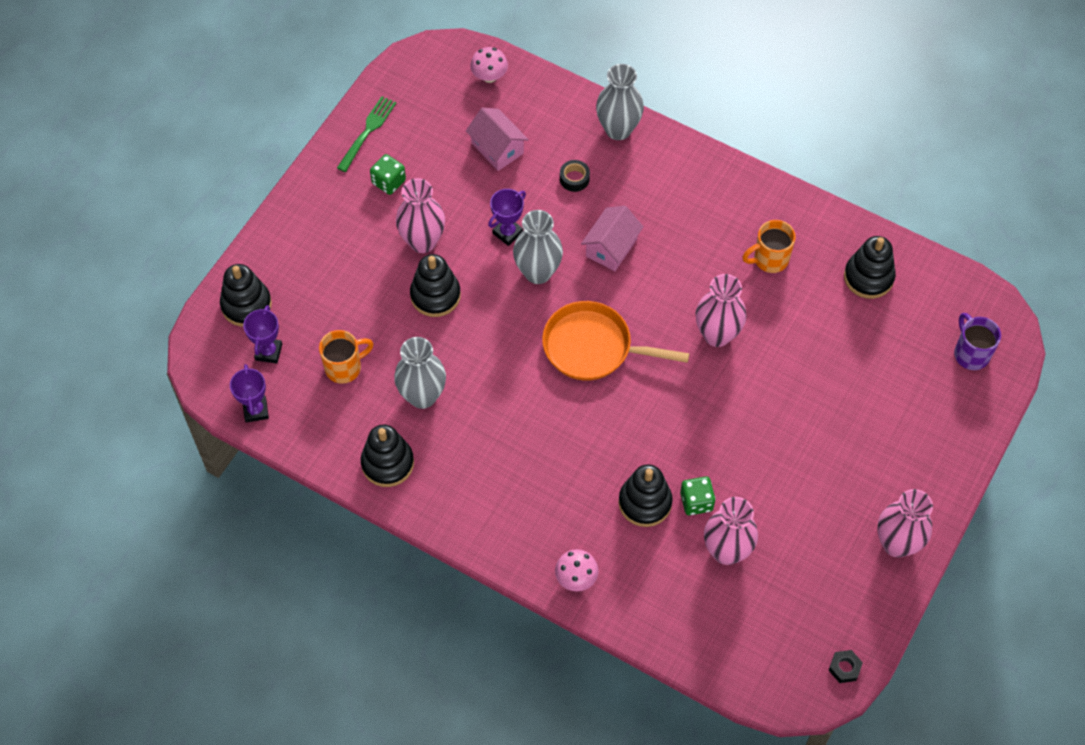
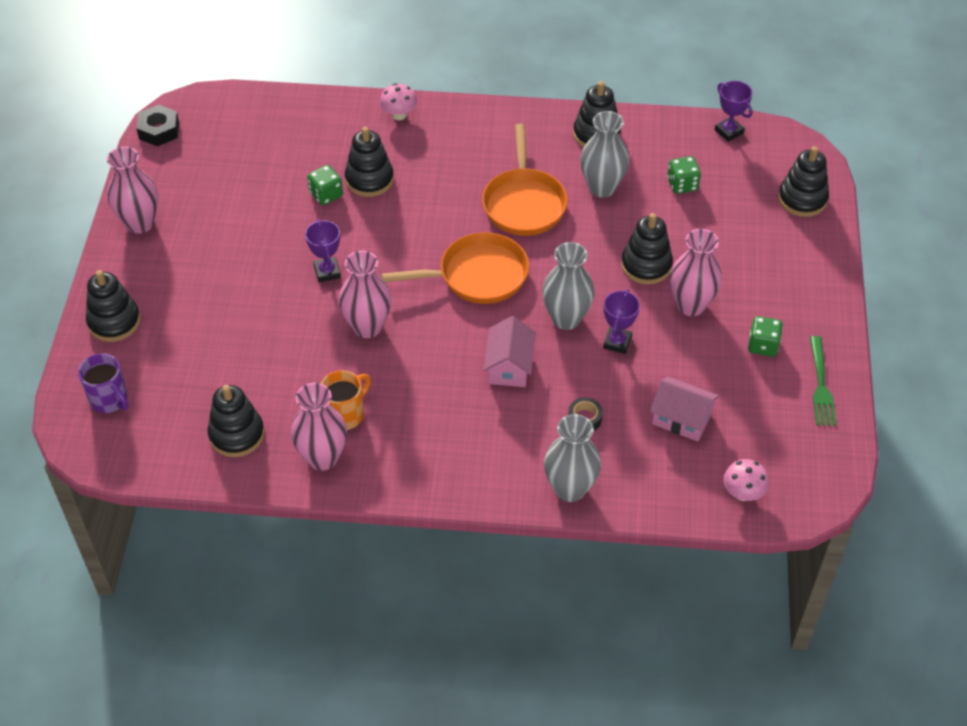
camera: 155 degrees right, 10 degrees down
(268, 352) = (754, 173): purple trophy -> purple trophy (327, 272)
(344, 367) = (682, 184): orange mug -> green dice
(507, 409) = (524, 203): none -> orange pan
(726, 551) = (285, 171): pink vase -> pink vase (322, 457)
(844, 668) = (159, 130): black nut -> black nut, size x1.57
(949, 434) = (114, 321): none -> black stacking toy

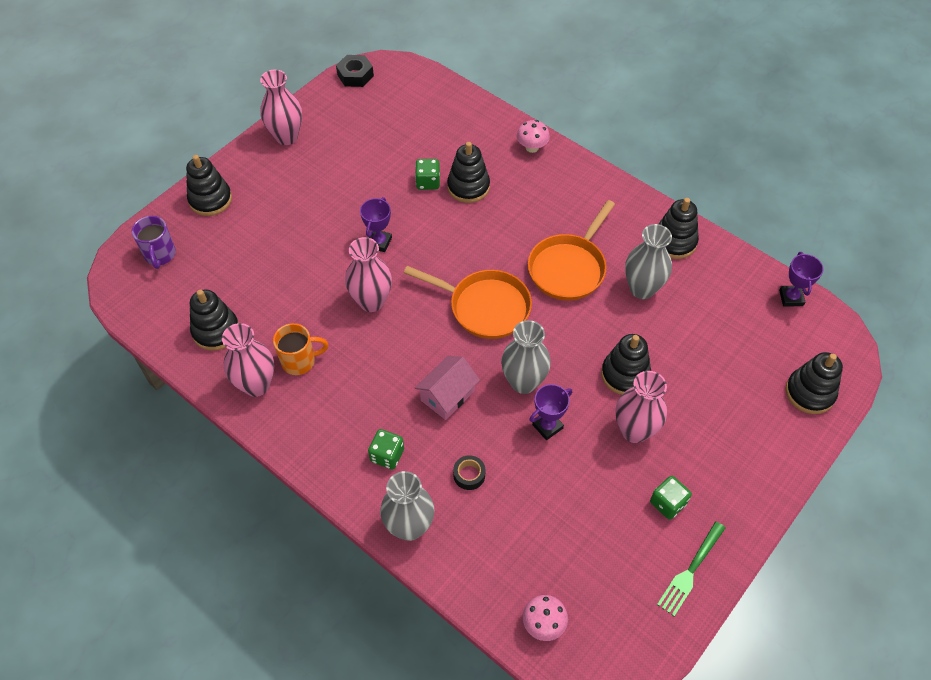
camera: 35 degrees right, 5 degrees up
(681, 419) = (546, 525): pink house -> none
(682, 184) = (712, 322): green dice -> green dice (387, 455)

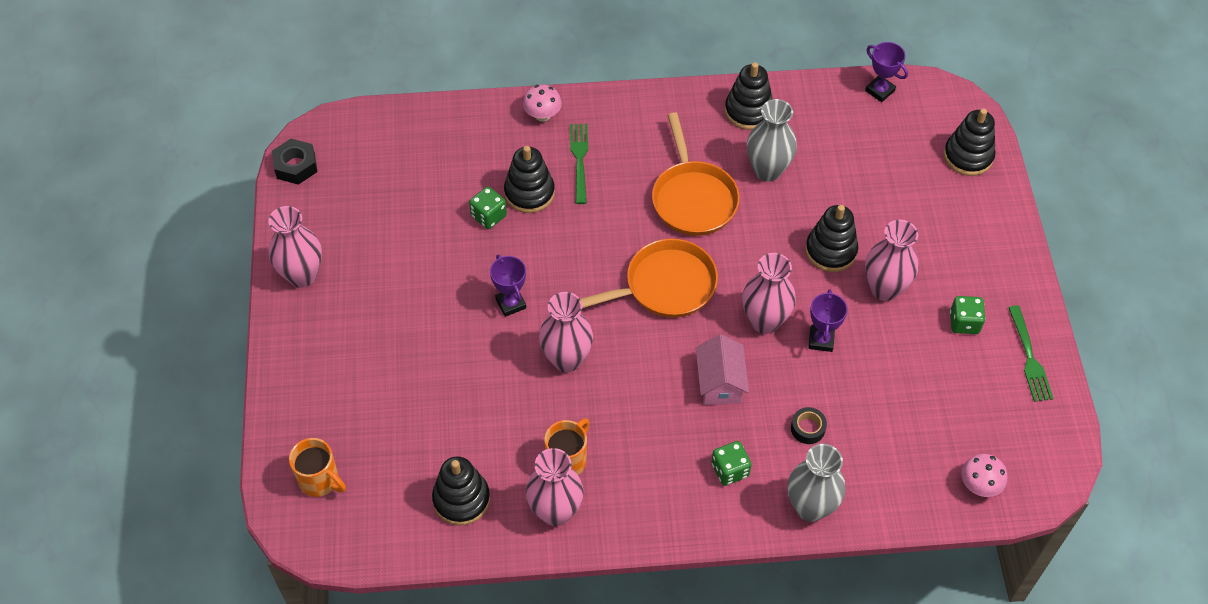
camera: 45 degrees left, 0 degrees up
(160, 255) = (320, 480): purple mug -> orange mug
(210, 199) = (302, 391): black stacking toy -> none
(523, 190) = (579, 160): none -> green fork
(523, 382) = (764, 321): grey vase -> pink vase

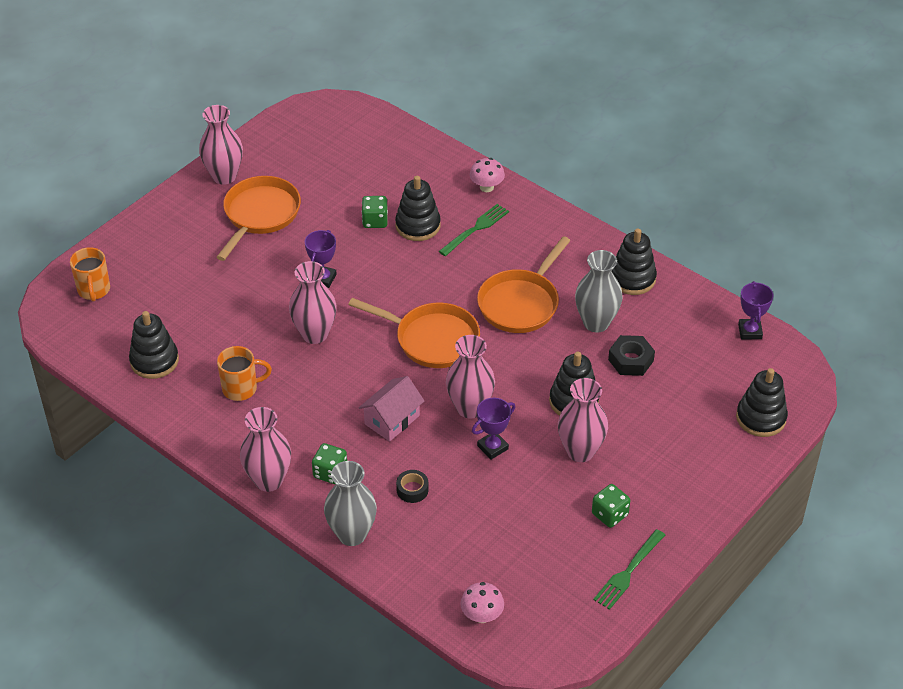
camera: 45 degrees right, 10 degrees down
(295, 166) = (298, 114): black nut -> black nut (630, 360)
(381, 287) = (260, 215): none -> orange pan
(555, 511) = (197, 410): pink vase -> pink vase (268, 480)

